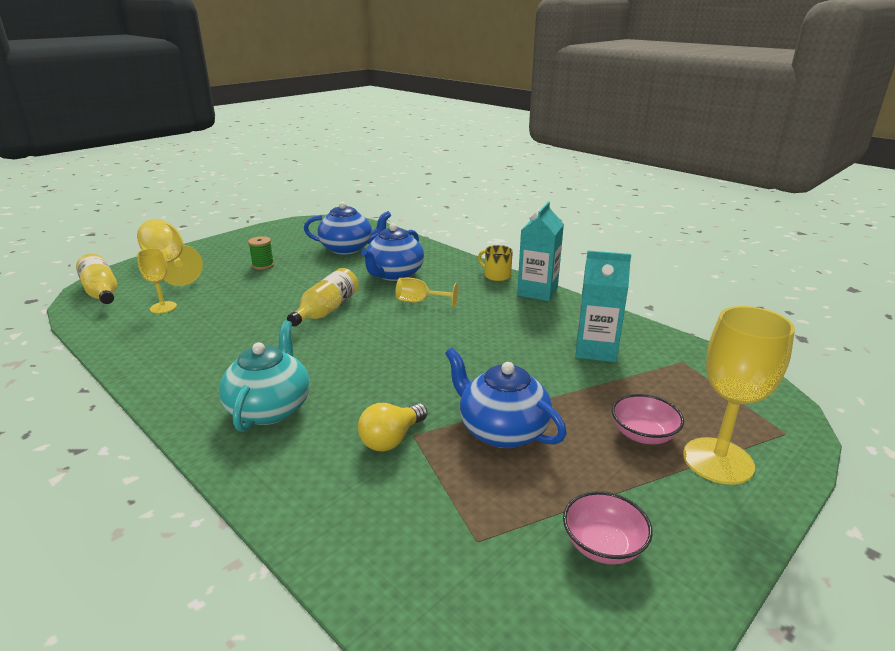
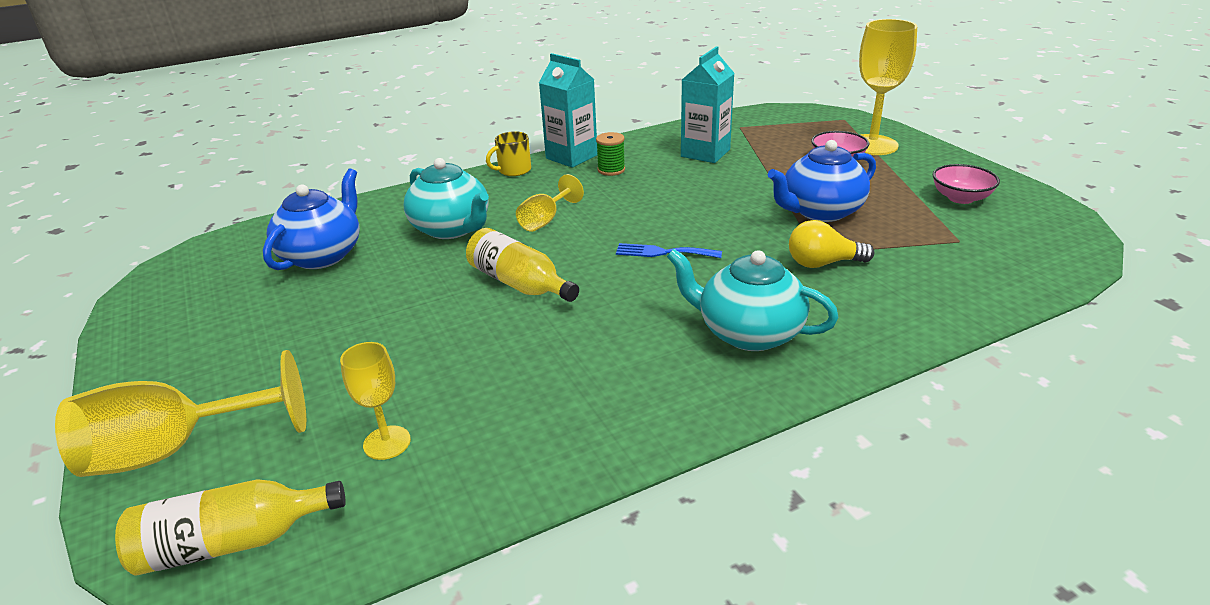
camera: 70 degrees left, 5 degrees up
(263, 265) = (305, 334): green spool -> green spool (611, 170)
(386, 355) = (663, 252): none -> blue fork
(392, 439) = (823, 263): yellow light bulb -> yellow light bulb turned 120 degrees clockwise
(394, 274) = (452, 229): blue teapot -> turquoise teapot

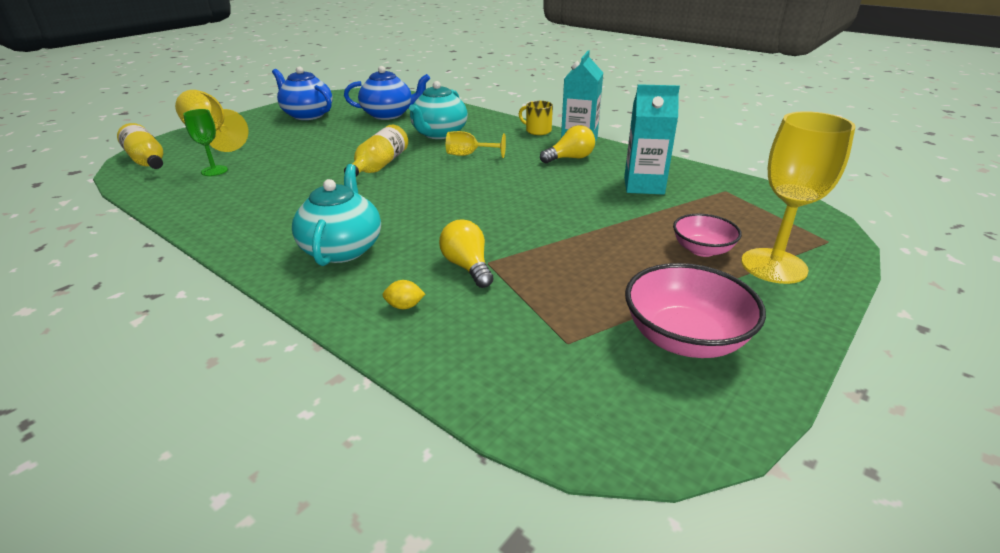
camera: 65 degrees right, 0 degrees up
(387, 442) = (214, 171): yellow goblet -> green goblet
(611, 170) = (570, 158): green spool -> yellow light bulb
(663, 252) = (447, 199): blue fork -> none
(820, 211) = (571, 254): blue teapot -> blue teapot (307, 115)
(886, 306) = (404, 306): none -> yellow lemon
(960, 198) = (685, 338): pink bowl -> pink bowl, size x1.61

